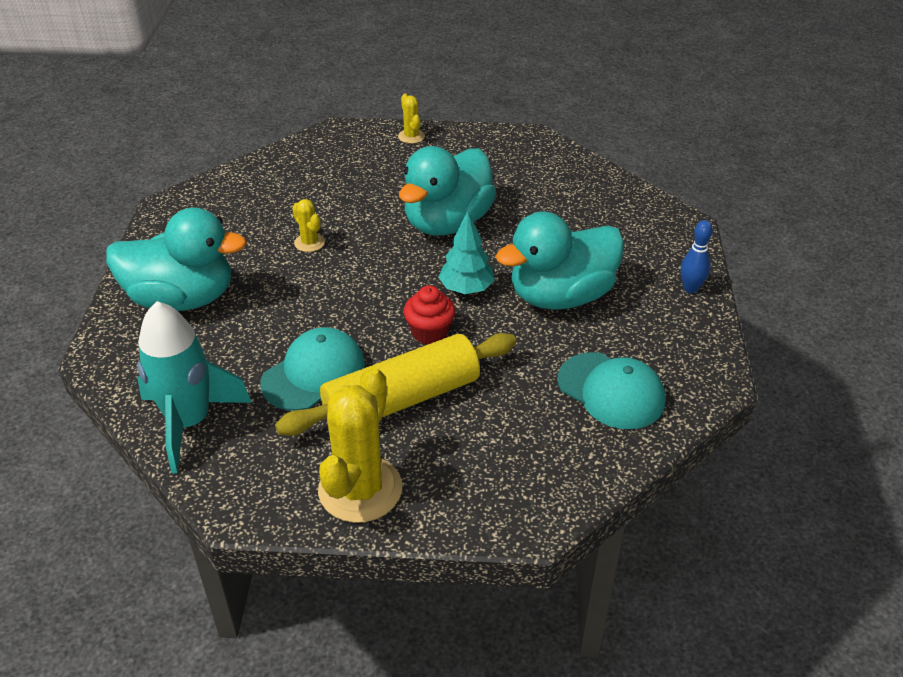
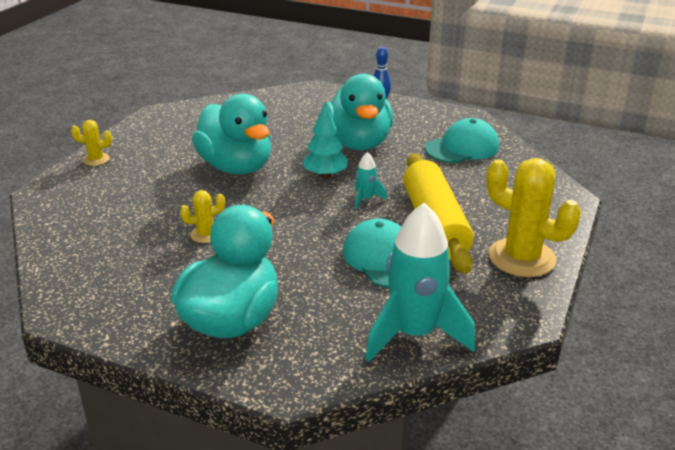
camera: 70 degrees left, 10 degrees down
(429, 332) = (366, 199): red cupcake -> turquoise rocket

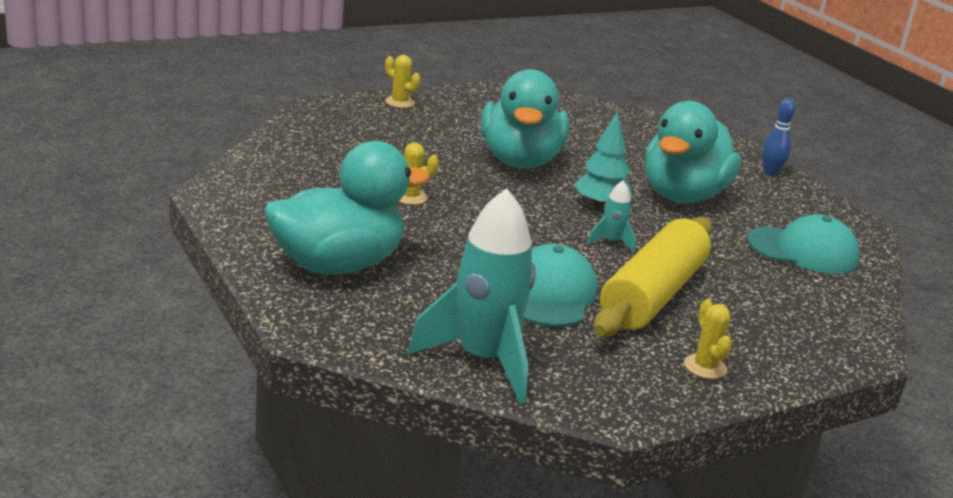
camera: 35 degrees right, 5 degrees down
(521, 258) = (705, 367): yellow cactus -> yellow cactus, size x0.48

